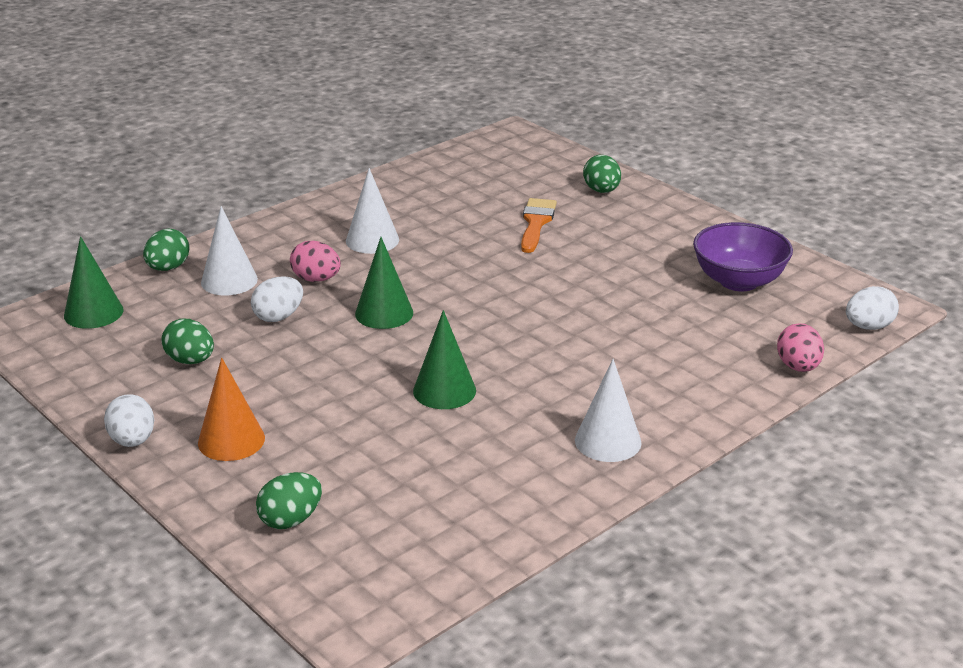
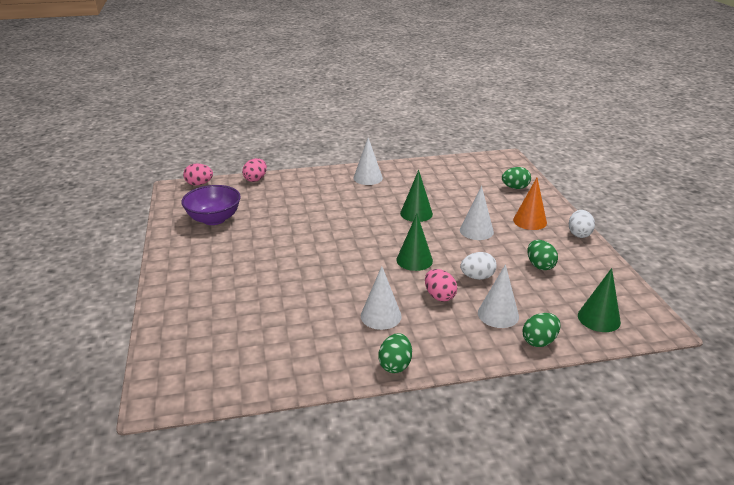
camera: 150 degrees left, 0 degrees up
(318, 389) = (476, 231): none -> white cone
(536, 223) = (262, 292): orange brush -> none
(601, 191) = (186, 304): green egg -> green egg (395, 365)
(868, 327) = (199, 184): white egg -> pink egg

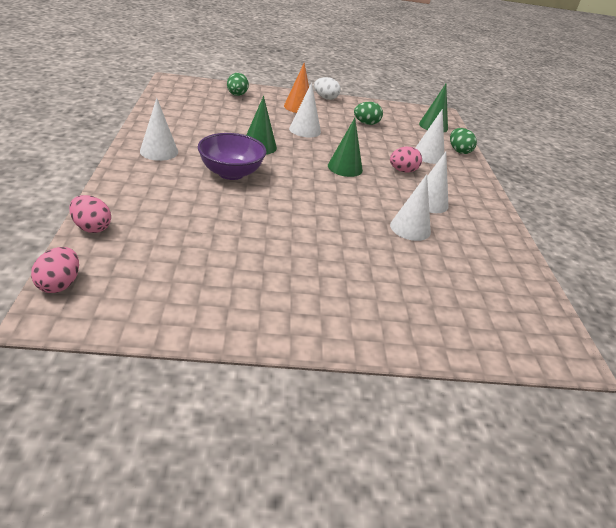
camera: 85 degrees left, 5 degrees up
(214, 219) = (195, 280): purple bowl -> purple bowl (231, 173)
(322, 304) = (410, 228): none -> white cone
(395, 365) = (493, 210): green egg -> none
(477, 277) = (377, 149): white egg -> none

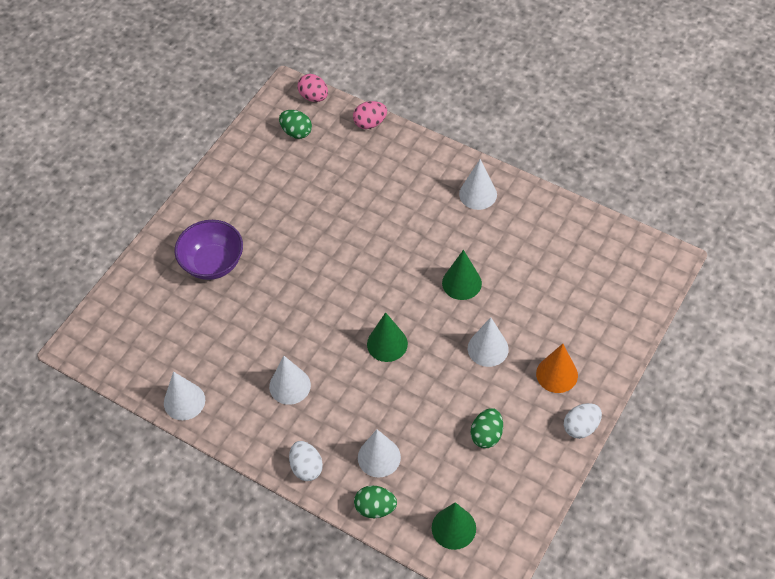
camera: 130 degrees right, 20 degrees up
(231, 173) = (415, 236): purple bowl -> purple bowl (212, 263)
(237, 95) = (610, 316): green egg -> green egg (296, 132)
(402, 171) = (357, 401): pink egg -> none
(410, 228) = (261, 338): white cone -> white cone (184, 401)
(473, 180) = (306, 467): none -> white egg

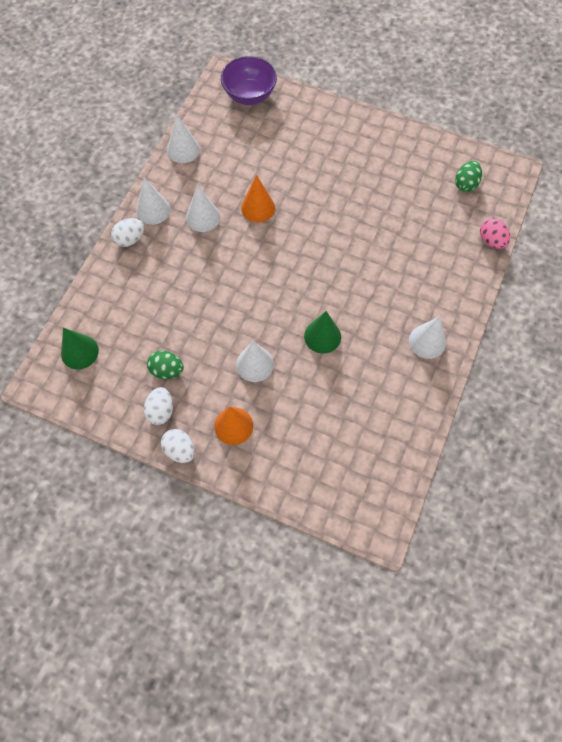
camera: 80 degrees right, 10 degrees up
(212, 263) = (313, 146): purple bowl -> purple bowl (249, 95)
(288, 327) = (258, 208): none -> orange cone
(314, 97) = (511, 191): pink egg -> none
(375, 508) = (96, 292): green egg -> none
(379, 457) = (141, 289): white cone -> white cone (153, 210)
(387, 344) = (250, 283): green cone -> none
(535, 443) = (161, 411): none -> white egg

